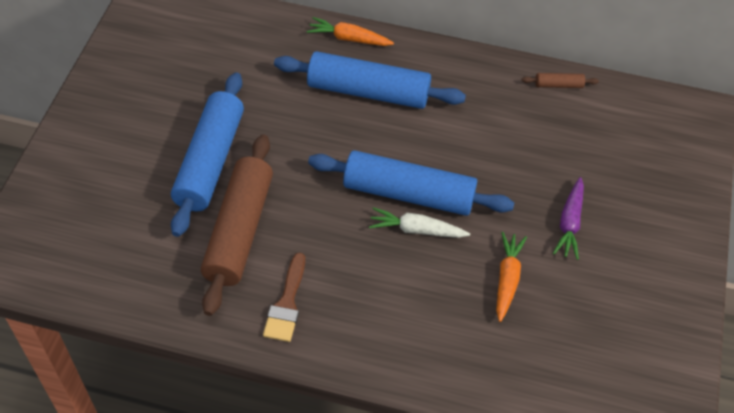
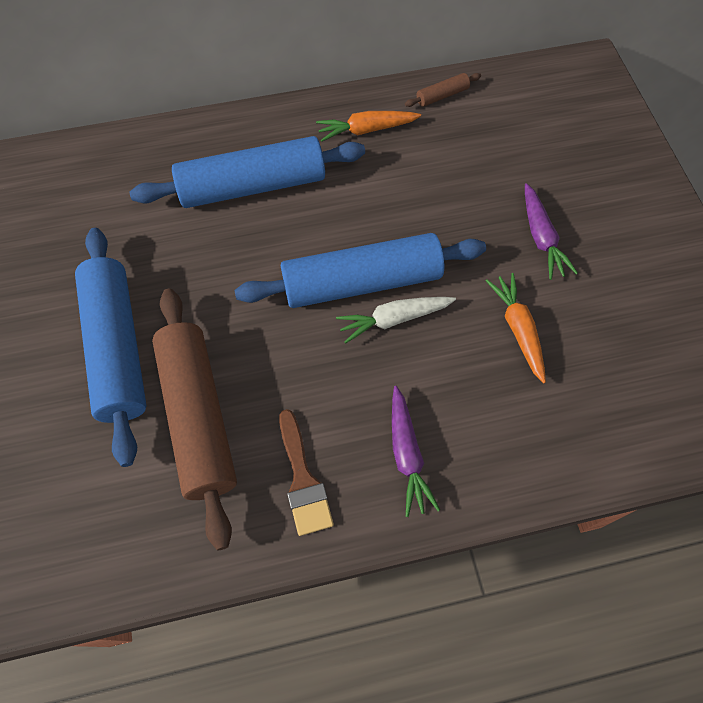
camera: 25 degrees left, 10 degrees up
(348, 38) = (197, 135): orange carrot -> orange carrot (366, 130)
(369, 323) = (407, 455): none -> purple carrot

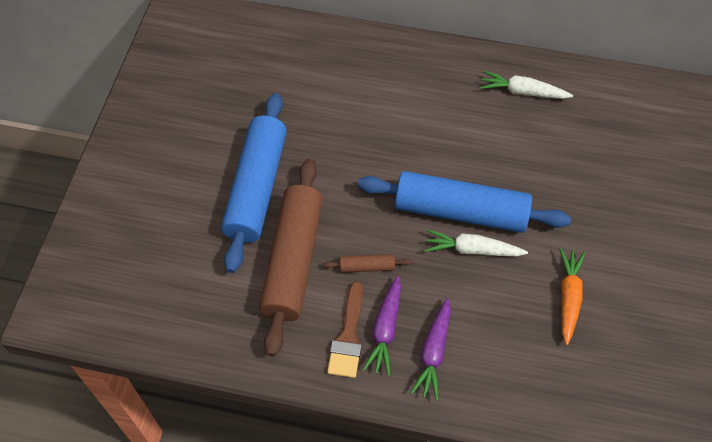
camera: 25 degrees right, 5 degrees down
(253, 186) = (410, 104): blue rolling pin -> none
(366, 130) = (522, 92): orange carrot -> white carrot
(442, 96) = (601, 86): brown rolling pin -> brown rolling pin (367, 267)
(541, 238) = (626, 234): purple carrot -> purple carrot (385, 330)

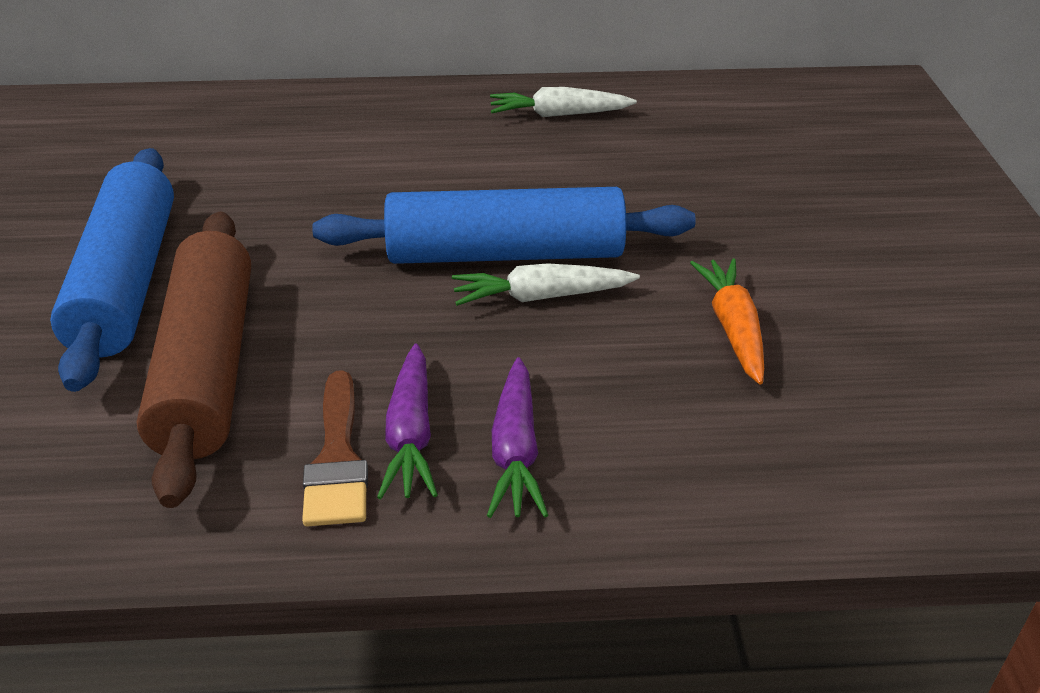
camera: 15 degrees left, 20 degrees down
(367, 267) = (354, 351): brown rolling pin -> none

